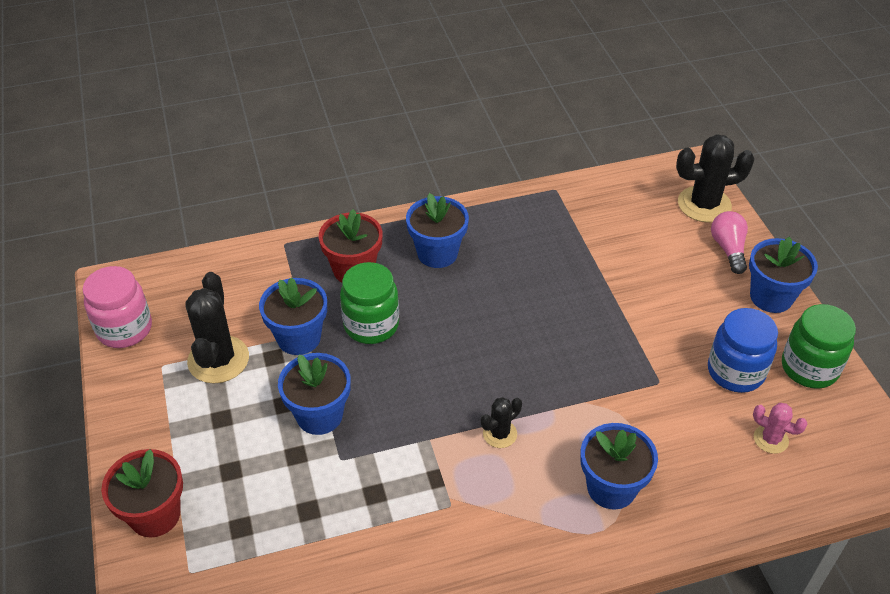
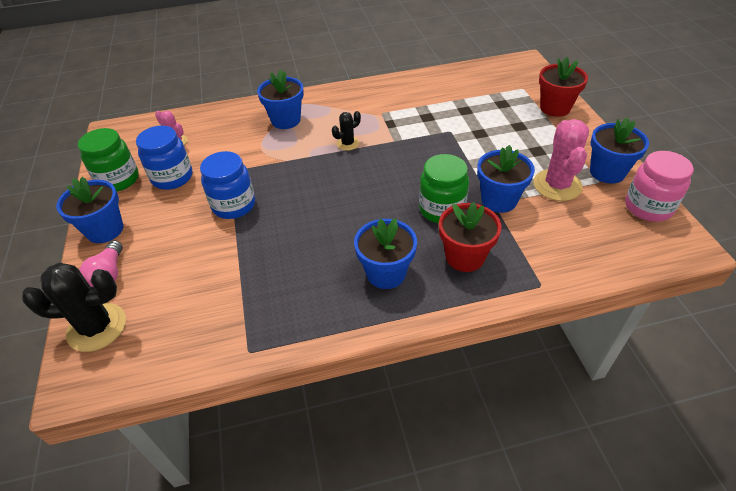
camera: 175 degrees left, 0 degrees up
(218, 360) = (557, 185): black cactus -> pink cactus
(319, 415) = (469, 152): blue flower pot -> blue flower pot (607, 172)
(630, 330) = (234, 205): none -> blue jar

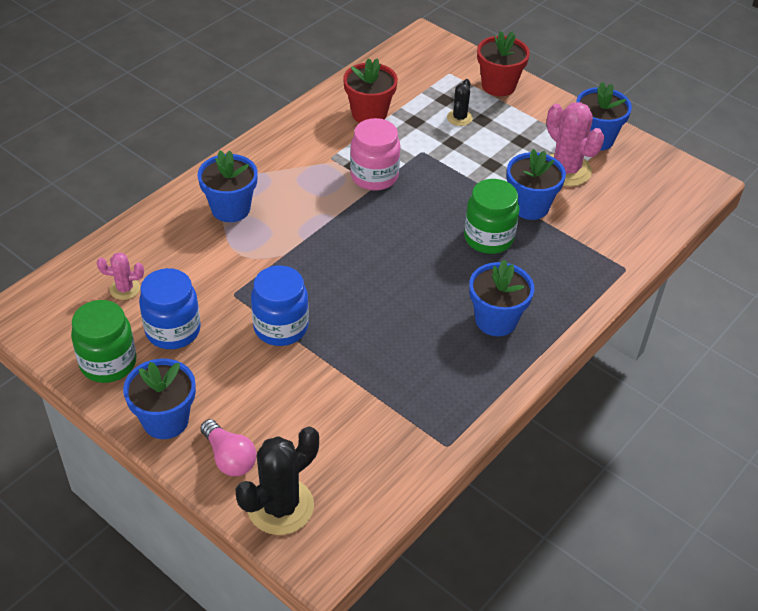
camera: 40 degrees left, 0 degrees up
(348, 143) = (330, 208): black cactus -> black cactus (459, 118)
(464, 257) = (547, 273): red flower pot -> red flower pot (369, 114)
(648, 207) = (651, 160): pink jar -> pink jar (374, 176)

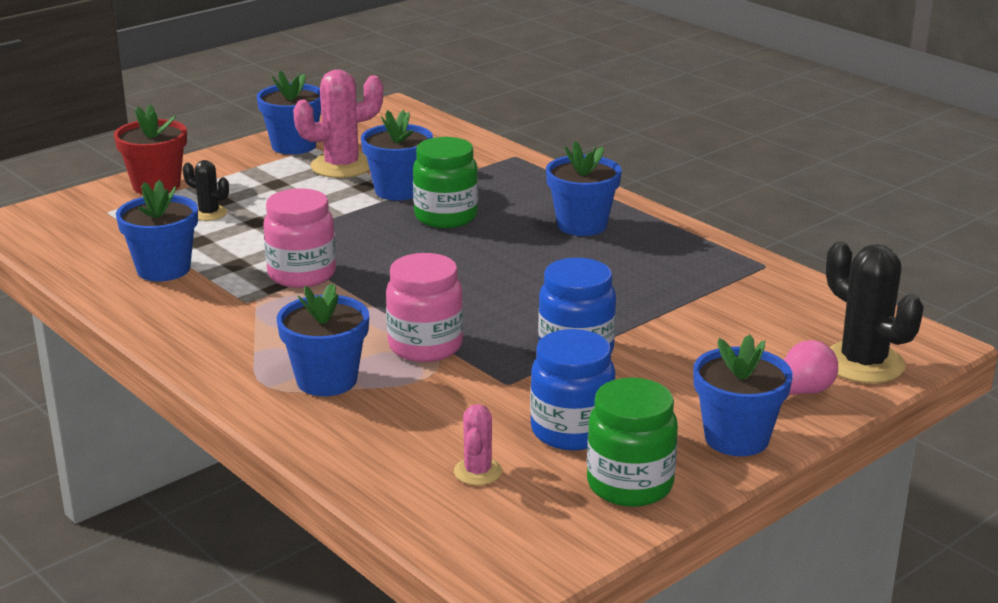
camera: 80 degrees left, 20 degrees down
(280, 249) = (425, 346): none -> pink jar
(369, 114) = (163, 269): red flower pot -> blue flower pot

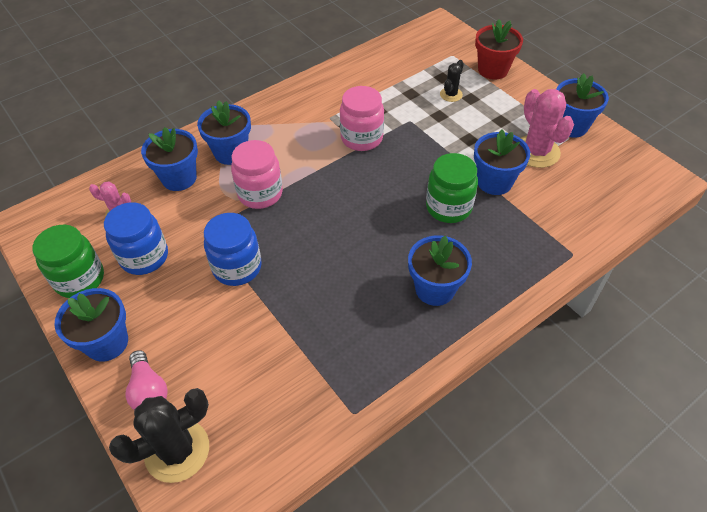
camera: 95 degrees right, 25 degrees up
(163, 269) = (373, 83): blue flower pot -> blue flower pot (179, 178)

